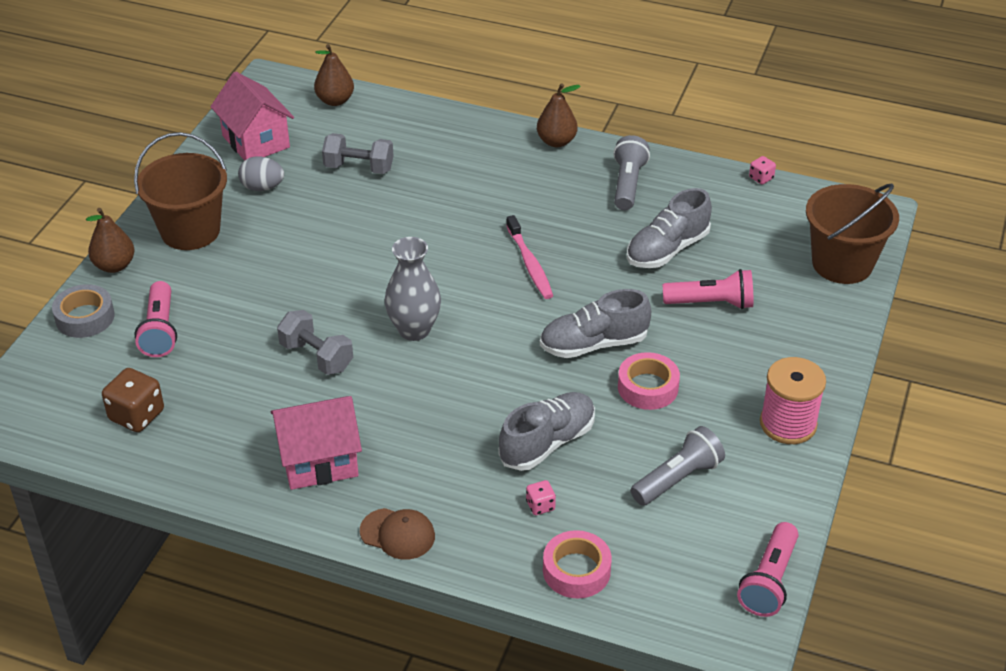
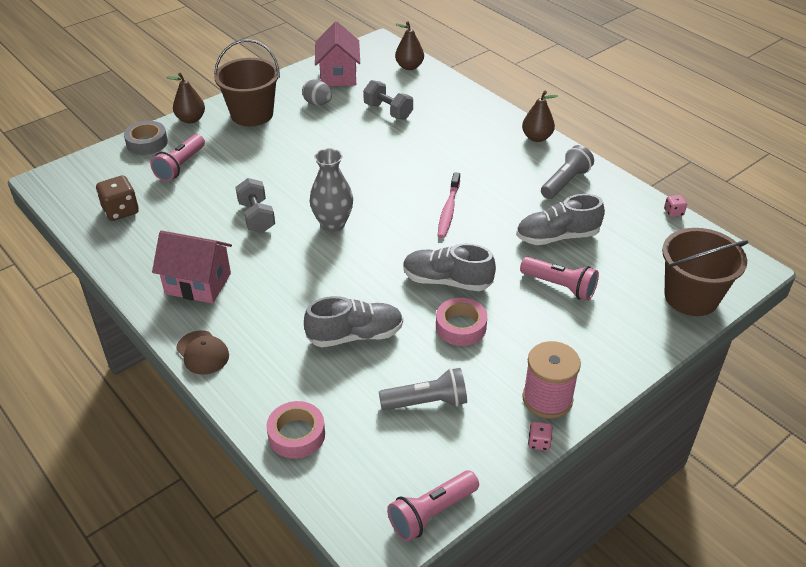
camera: 30 degrees right, 0 degrees up
(540, 506) = (312, 377): pink dice -> pink dice (539, 442)

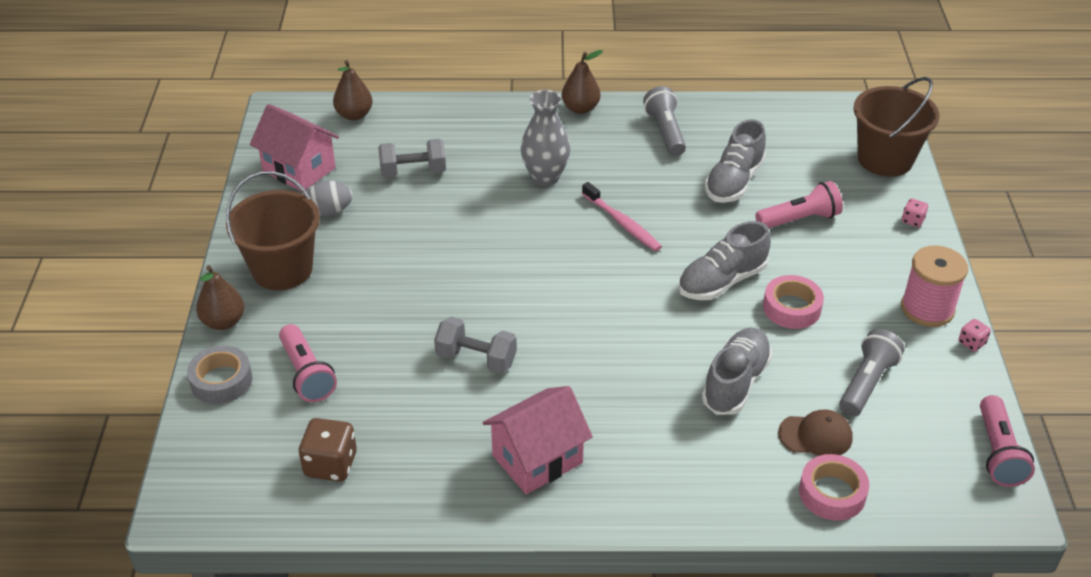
camera: 50 degrees left, 0 degrees up
(202, 353) = (652, 507): brown cap -> brown cap (815, 435)
(333, 224) = (553, 310): grey vase -> grey vase (545, 177)
(673, 212) = (774, 101): pink dice -> pink dice (912, 220)

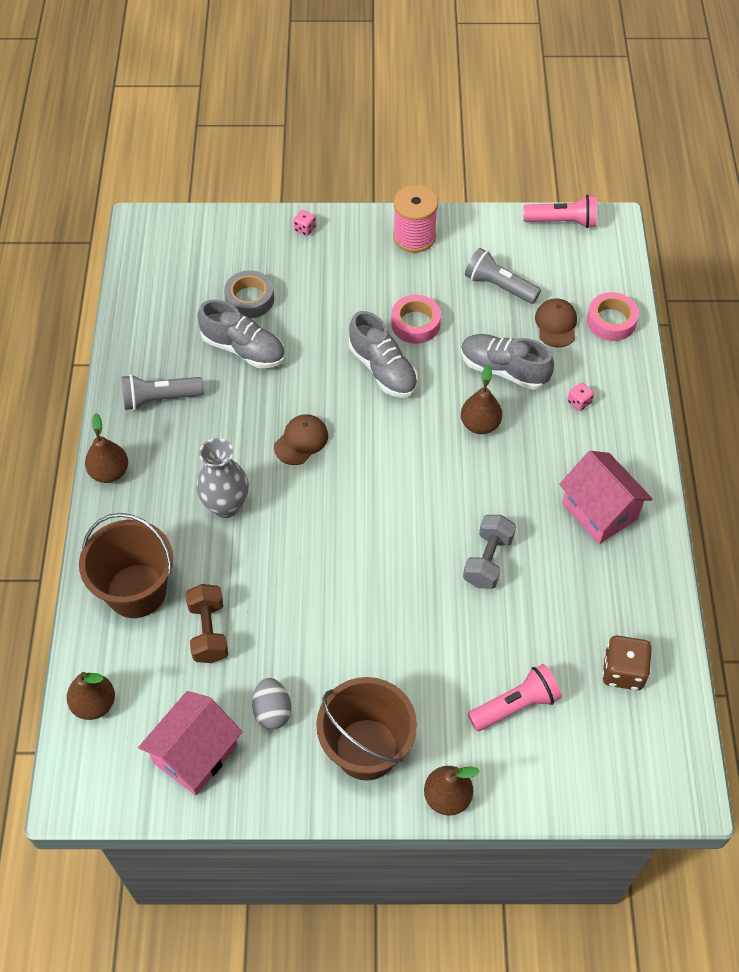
camera: 90 degrees left, 15 degrees up
(221, 381) = (529, 784): grey tape -> grey tape (249, 299)
(413, 172) = (208, 632): grey dumbbell -> brown dumbbell
(622, 223) = (301, 441): pink toothbrush -> brown cap
(654, 358) = (480, 424): none -> brown pear
(799, 219) = (301, 305): pink flashlight -> none
(885, 159) = (218, 234): brown bucket -> brown bucket (136, 591)
(971, 343) = (452, 216): pink dice -> pink dice (579, 402)

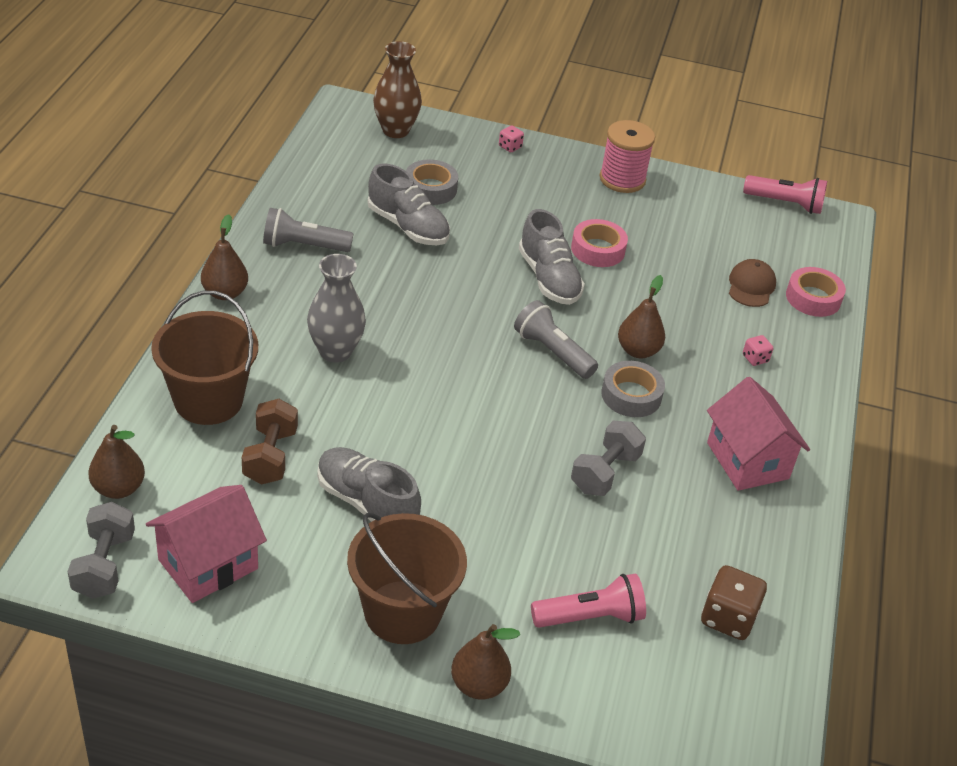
camera: 10 degrees right, 15 degrees down
(111, 782) = (104, 565): none -> grey dumbbell
(197, 240) = (395, 130): none -> brown vase
(272, 711) = (310, 547): grey egg -> none
(301, 441) = (438, 317): brown cap -> none
(487, 474) = (631, 395): none -> grey tape
(499, 286) = (699, 240): grey flashlight -> grey flashlight (552, 352)
(503, 370) = (680, 310): grey shoe -> grey shoe (366, 503)

